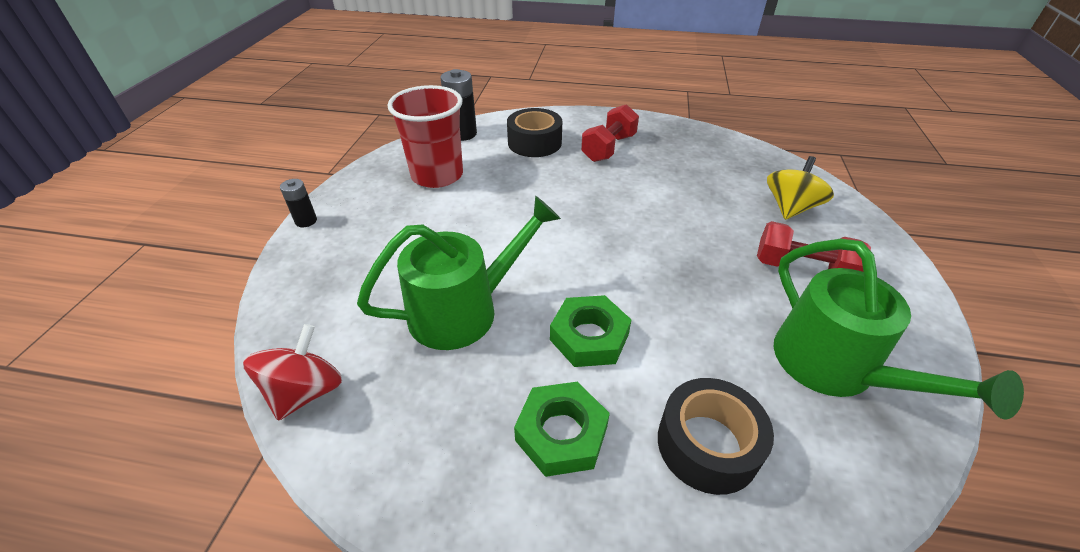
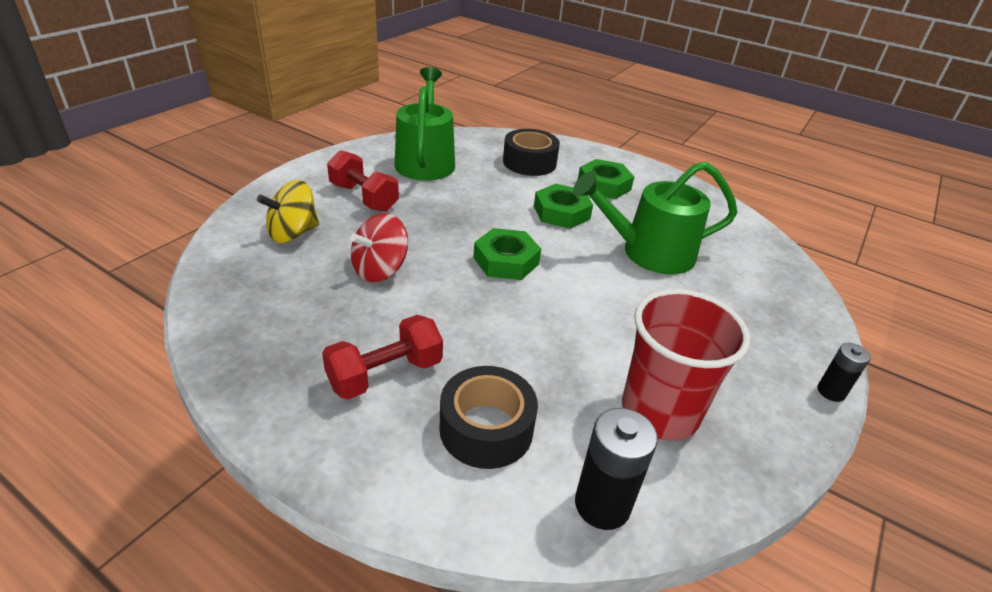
camera: 160 degrees left, 5 degrees down
(306, 391) = (763, 243): red spinning top -> red spinning top (380, 270)
(601, 245) = (506, 261): none -> green nut

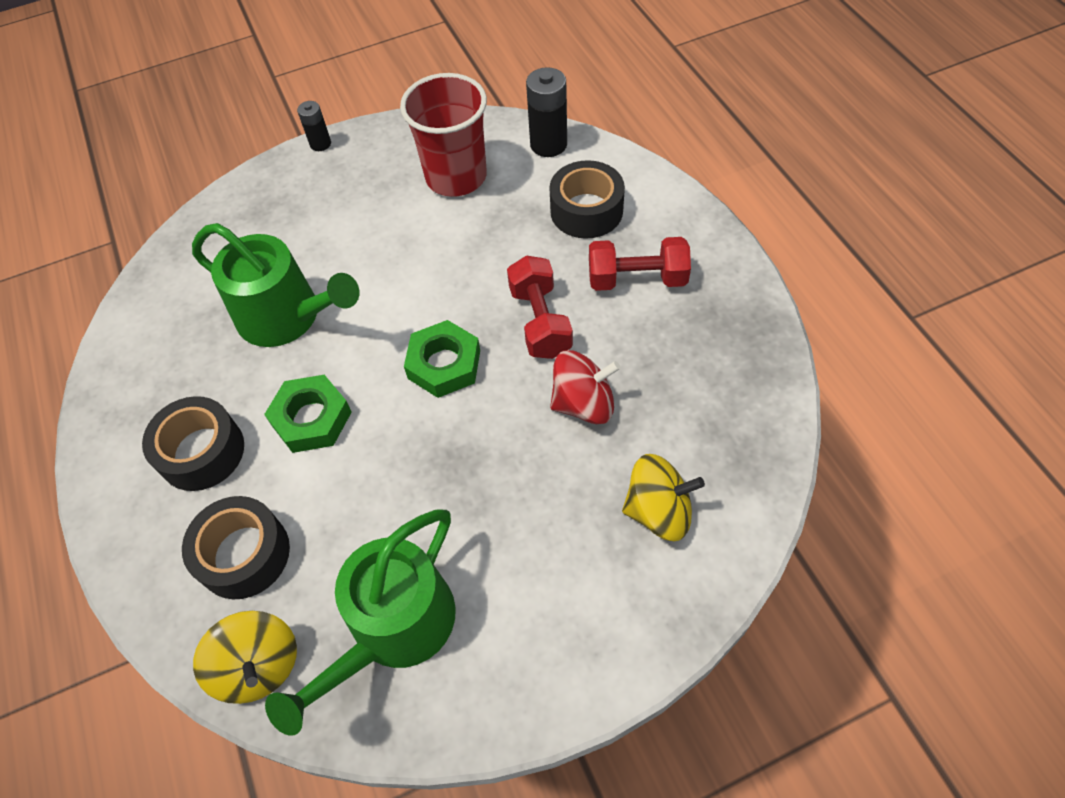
camera: 140 degrees left, 20 degrees up
(364, 197) = (538, 558): red dumbbell -> red dumbbell (540, 321)
(479, 140) = (259, 666): none -> yellow spinning top
(604, 185) = (202, 452): green nut -> black tape

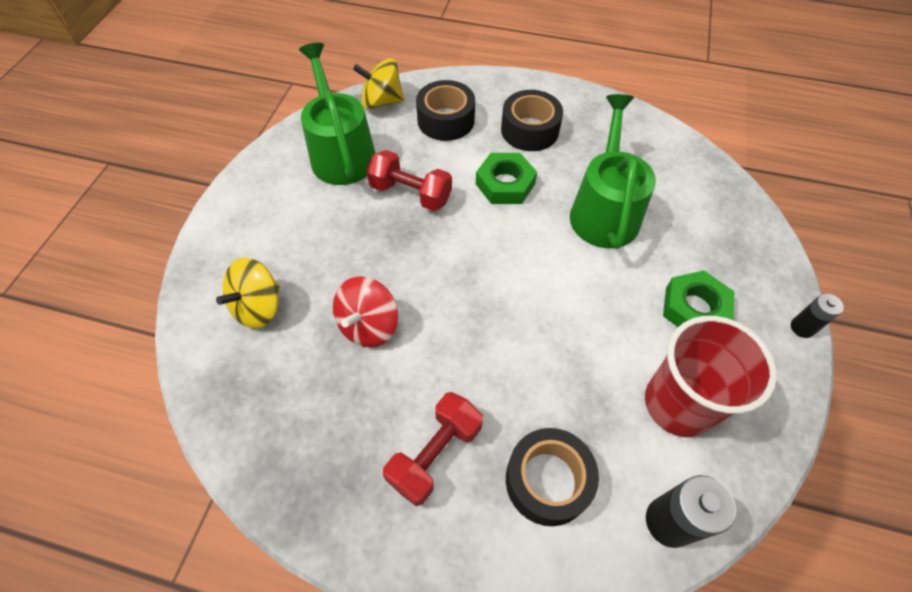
camera: 125 degrees right, 0 degrees up
(286, 316) = (604, 211): green watering can -> green watering can turned 120 degrees clockwise
(444, 364) = (480, 269): green nut -> green nut (694, 308)
(540, 321) = (461, 351): red dumbbell -> red dumbbell (411, 193)

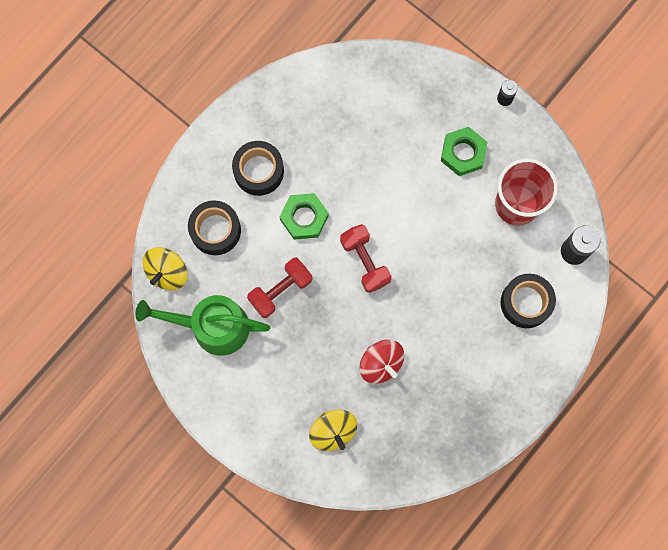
camera: 65 degrees left, 20 degrees up
(435, 454) = (484, 358): red dumbbell -> red dumbbell (365, 261)
(604, 211) = (362, 162): green watering can -> none

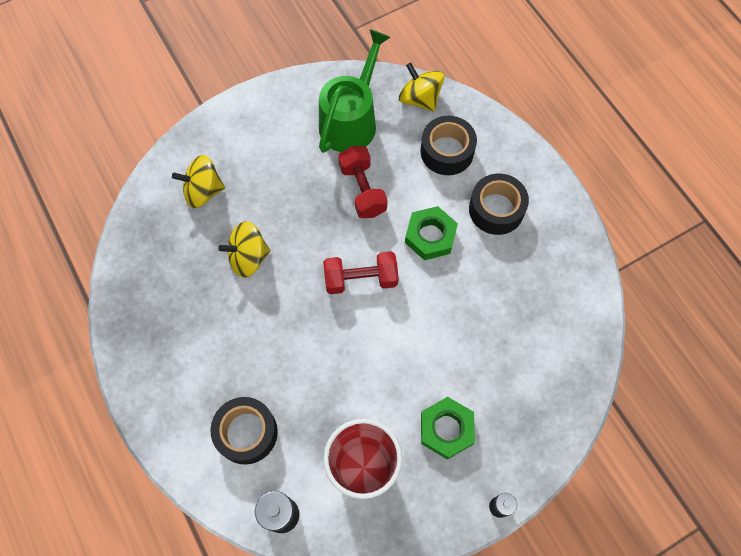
camera: 110 degrees right, 10 degrees down
(381, 363) = (248, 257): red spinning top -> yellow spinning top

